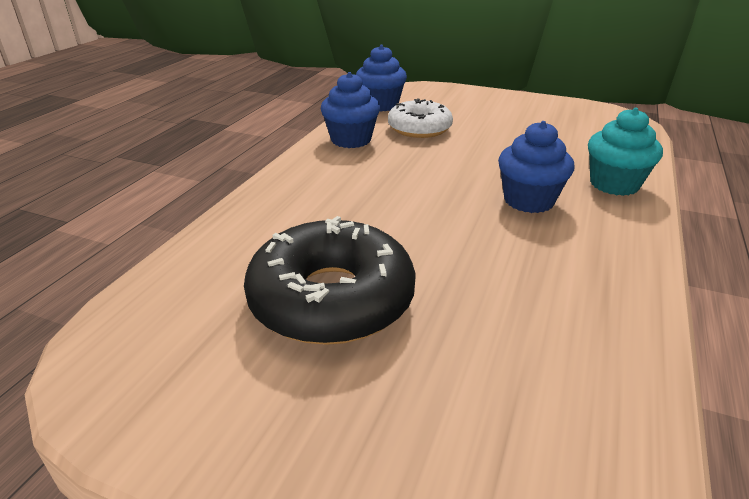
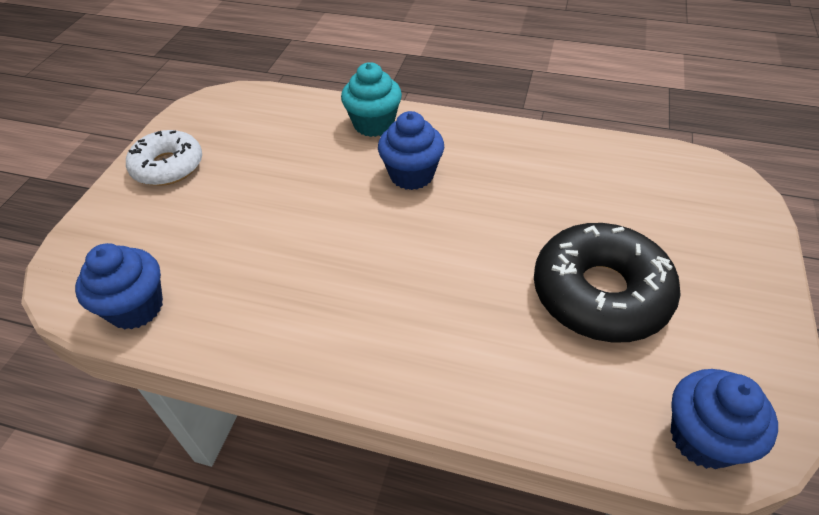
camera: 95 degrees left, 15 degrees up
(351, 140) = (268, 327): blue cupcake -> blue cupcake (703, 438)
(419, 128) = (234, 258): white donut -> white donut (168, 166)

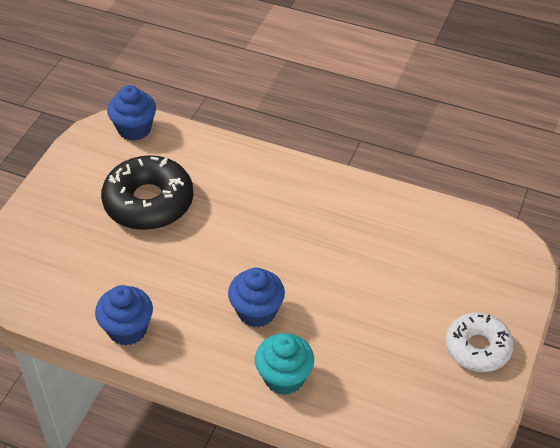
camera: 175 degrees left, 0 degrees up
(136, 307) = (460, 225): blue cupcake -> blue cupcake (127, 329)

